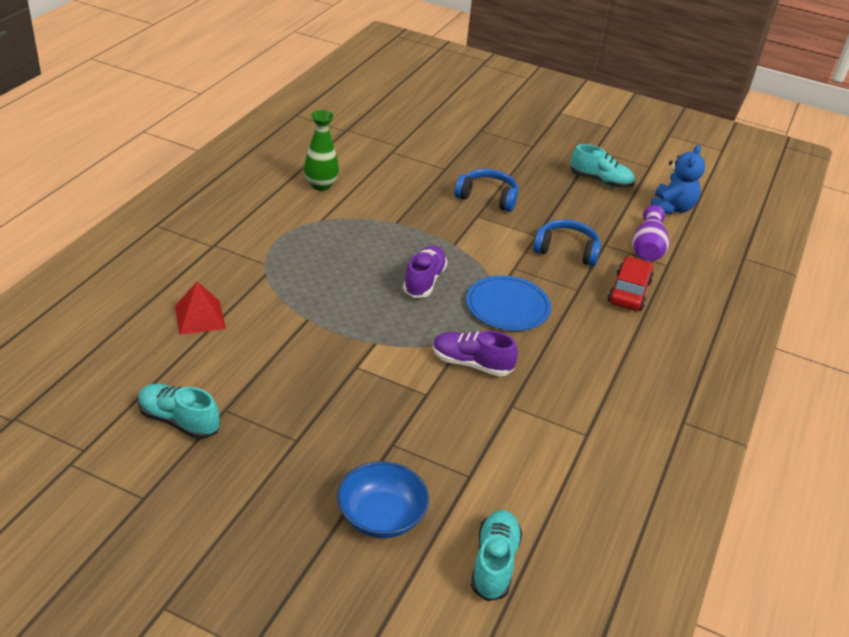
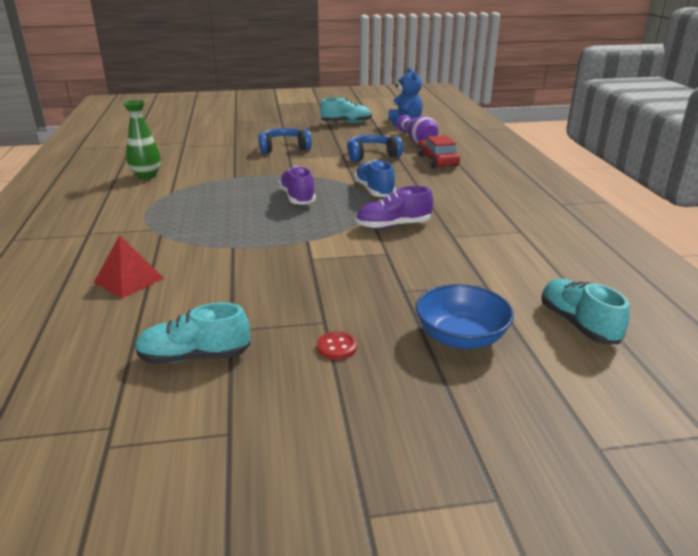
camera: 30 degrees left, 10 degrees down
(280, 470) = (337, 347): none -> red button
(507, 306) = (374, 191): blue plate -> blue shoe

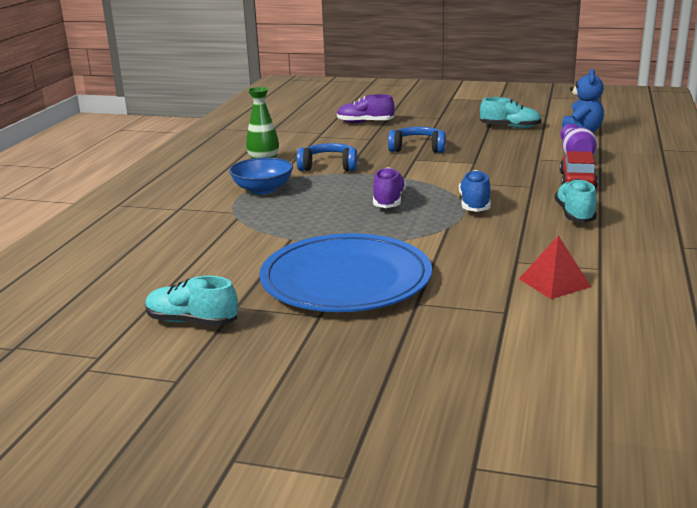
camera: 25 degrees right, 5 degrees down
(129, 280) = (184, 252): red pyramid -> red pyramid (554, 282)
(319, 279) = (346, 279): none -> blue plate
(337, 347) = (313, 338): red button -> none
(371, 155) = (506, 166): blue headphones -> blue headphones (329, 166)
(393, 226) = (462, 242): purple shoe -> purple shoe (365, 123)
(461, 337) = (434, 353): blue bowl -> blue bowl (262, 189)
(578, 324) = (568, 366): turquoise shoe -> turquoise shoe (574, 214)

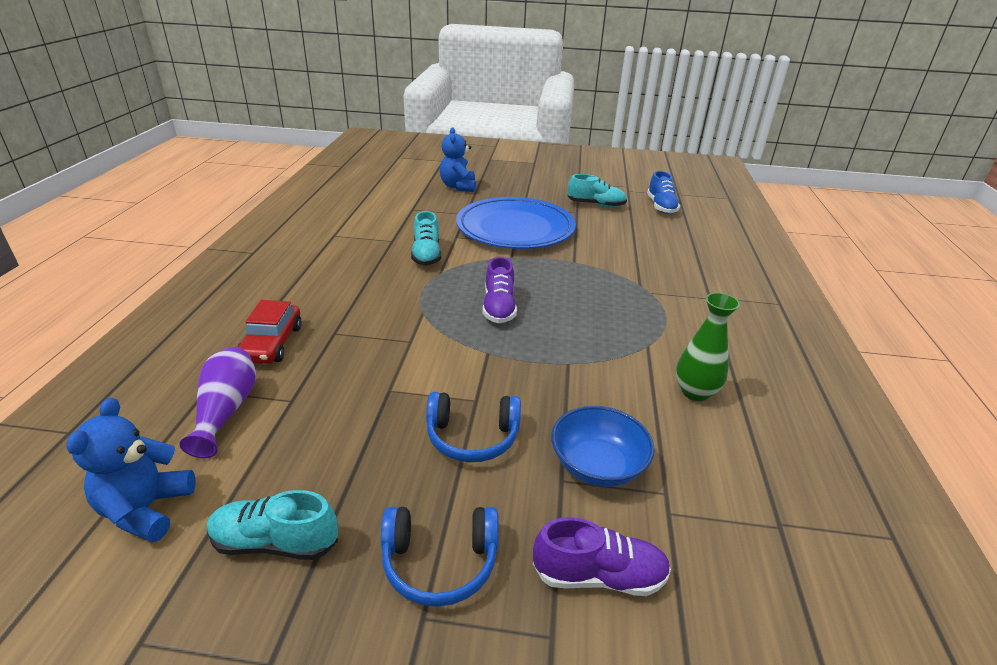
camera: 170 degrees right, 10 degrees up
(262, 189) = (648, 328): blue bowl -> blue bowl (597, 465)
(329, 166) = (594, 379): blue headphones -> blue headphones (440, 562)
(430, 365) = (458, 187): none -> blue teddy bear
(474, 204) = (409, 302): blue shoe -> blue shoe (661, 207)
(554, 282) = (372, 225): red pyramid -> none
(574, 214) = (315, 287): turquoise shoe -> turquoise shoe (426, 255)

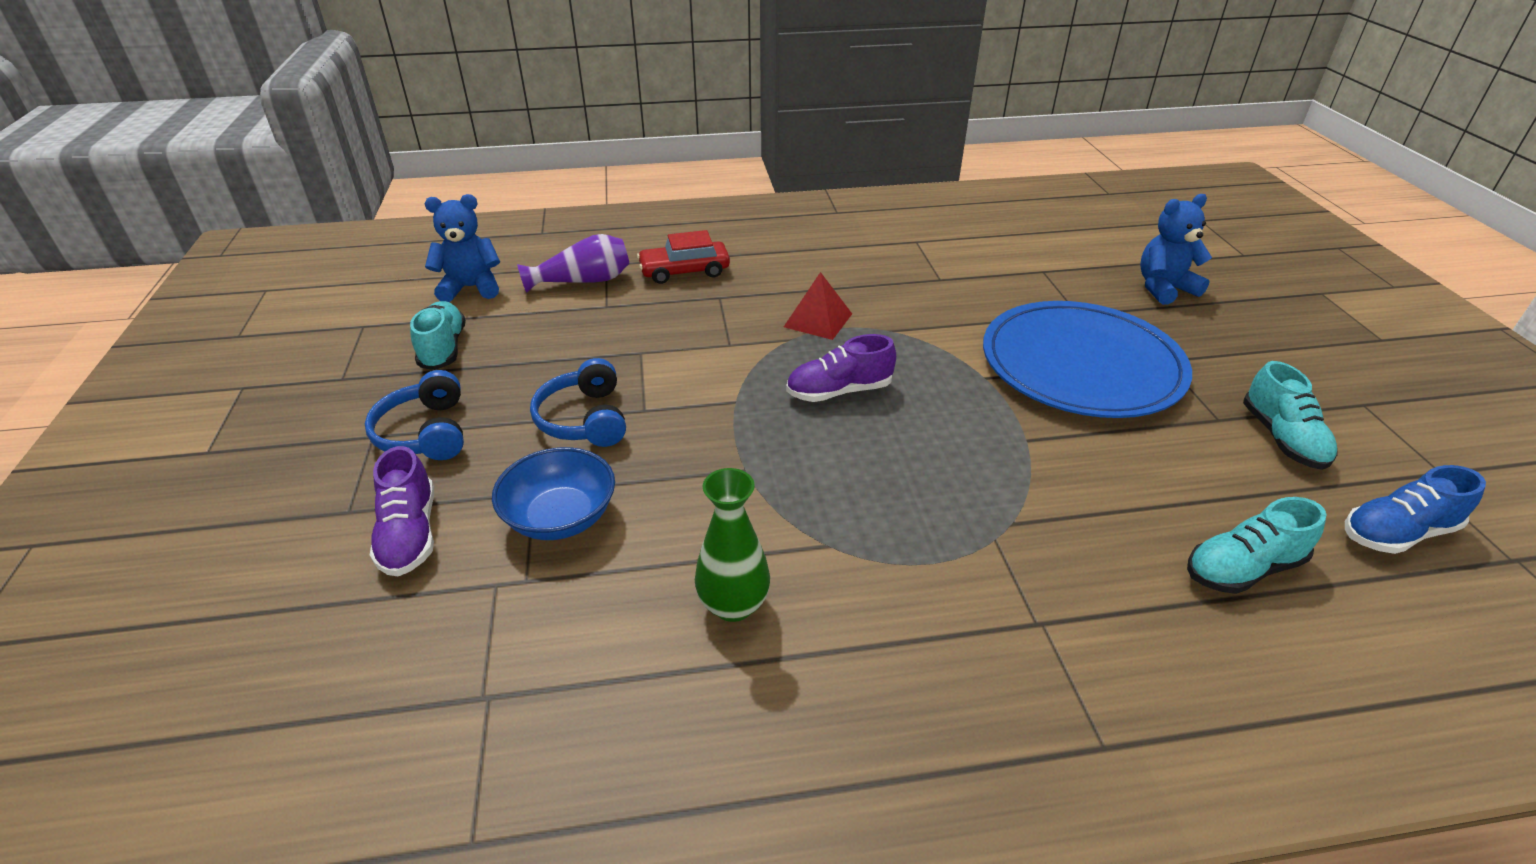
camera: 75 degrees right, 5 degrees up
(406, 296) = (818, 320): none -> red pyramid
(426, 255) = (926, 310): turquoise shoe -> turquoise shoe (1243, 569)

